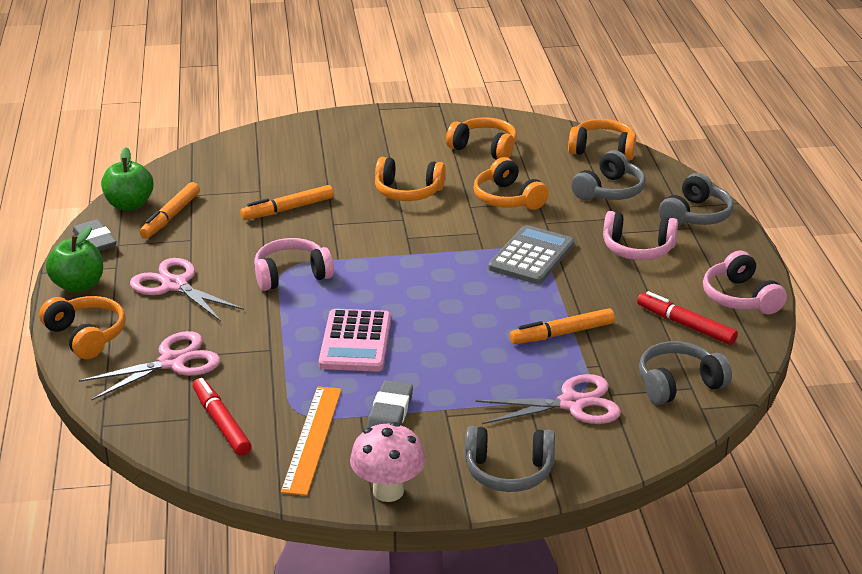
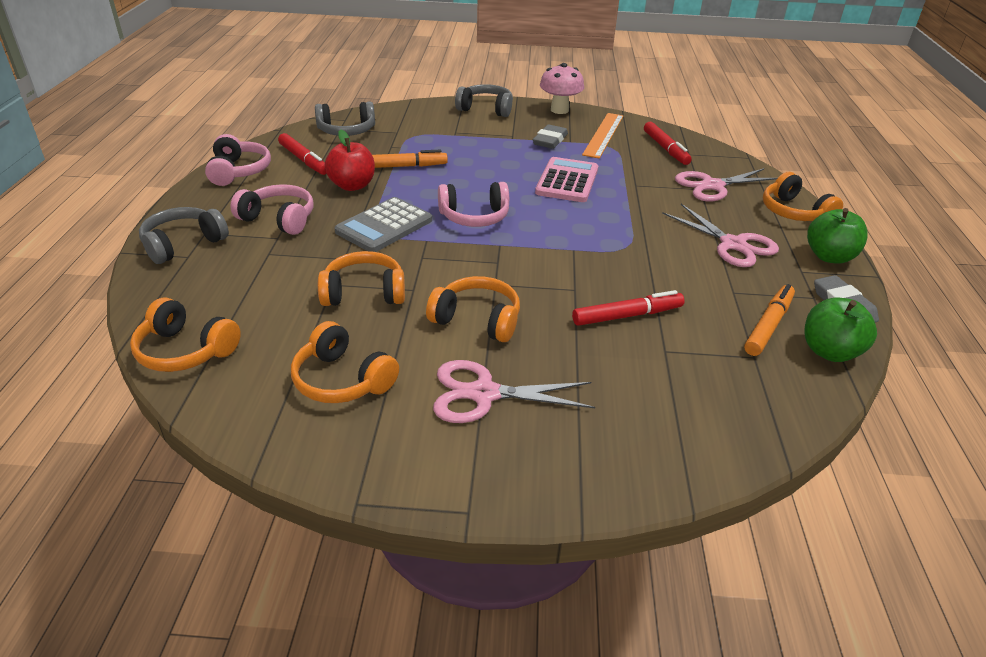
camera: 170 degrees left, 5 degrees up
(288, 209) = (627, 315): orange marker -> red marker
(291, 275) = (620, 239): pink headphones -> pink headphones (474, 217)
(508, 198) = (364, 293): orange headphones -> orange headphones turned 75 degrees counterclockwise
(572, 404) = (426, 130): pink scissors -> pink scissors (484, 394)
(599, 297) = (352, 186): none -> red apple
(609, 191) = (241, 286): grey headphones -> none

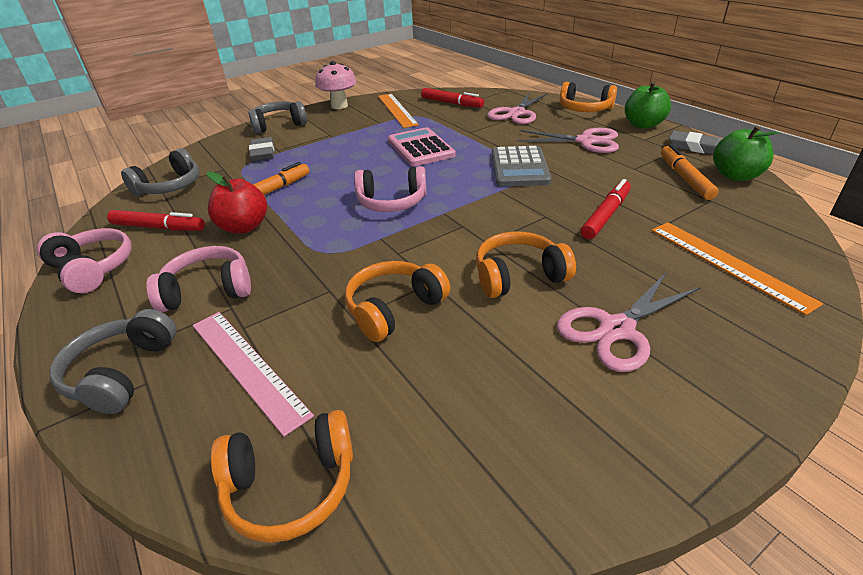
camera: 35 degrees left, 0 degrees up
(242, 278) = (247, 367): none -> pink ruler
(342, 380) = (496, 397): orange headphones -> none
(384, 226) = (326, 245): grey calculator -> grey calculator (519, 167)
(474, 217) = (392, 202): pink headphones -> pink headphones turned 45 degrees clockwise
(550, 140) = (364, 127): grey eraser -> grey eraser (262, 153)
(660, 409) = (728, 264): none -> orange ruler

